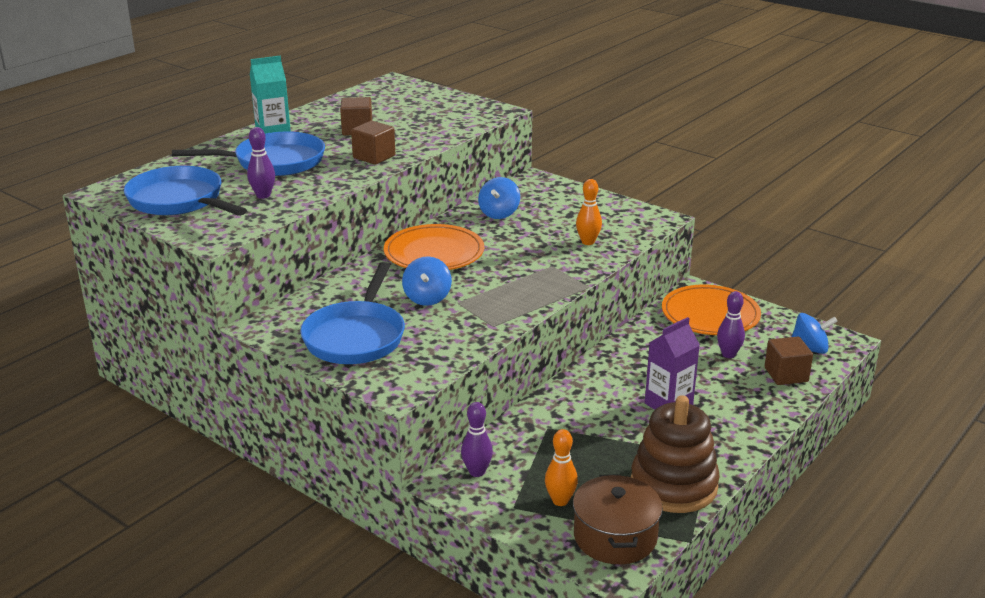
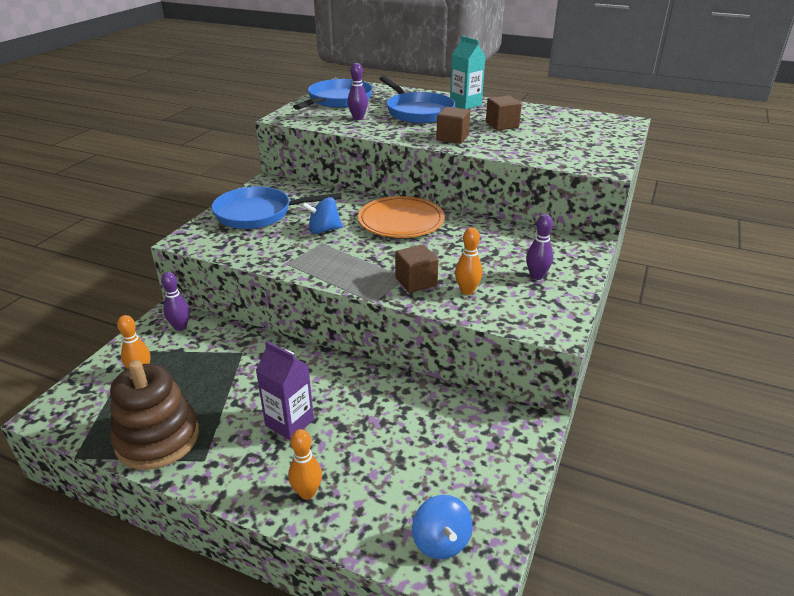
camera: 75 degrees right, 5 degrees up
(499, 214) = (495, 238): blue spinning top -> none
(615, 537) = (89, 409): brown pot -> none
(710, 315) = (482, 440): orange plate -> none
(728, 354) = (400, 462): purple bowling pin -> purple bowling pin (536, 276)
(756, 402) = (307, 493): none -> orange bowling pin
(786, 375) = (372, 518): brown cube -> brown cube (416, 282)

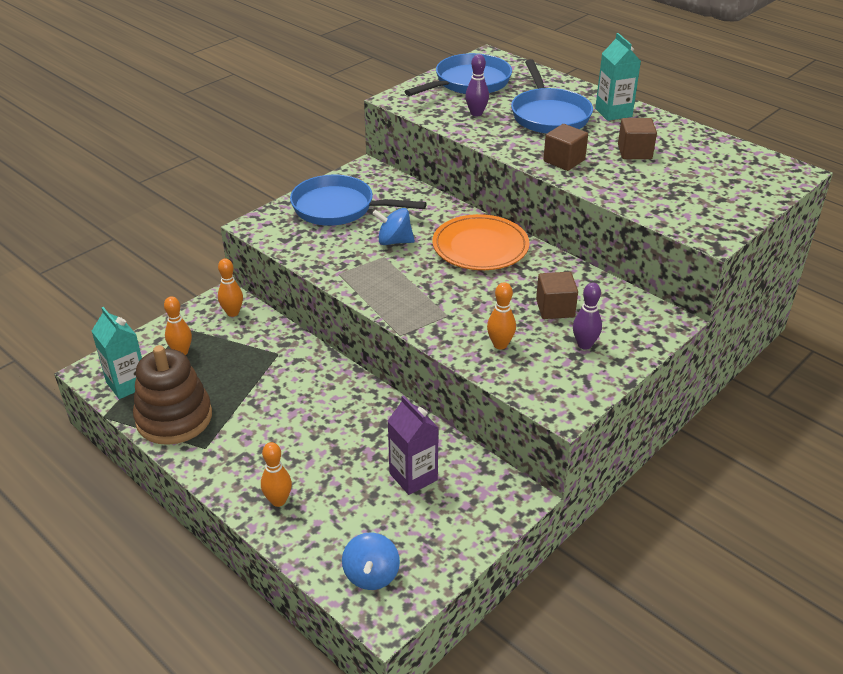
camera: 20 degrees right, 5 degrees up
(91, 417) = (127, 384): none -> turquoise carton
(180, 327) = (232, 313): purple bowling pin -> orange bowling pin
(289, 423) = (291, 434): purple carton -> purple carton (413, 477)
(416, 282) = (454, 322): brown cube -> brown cube (555, 308)

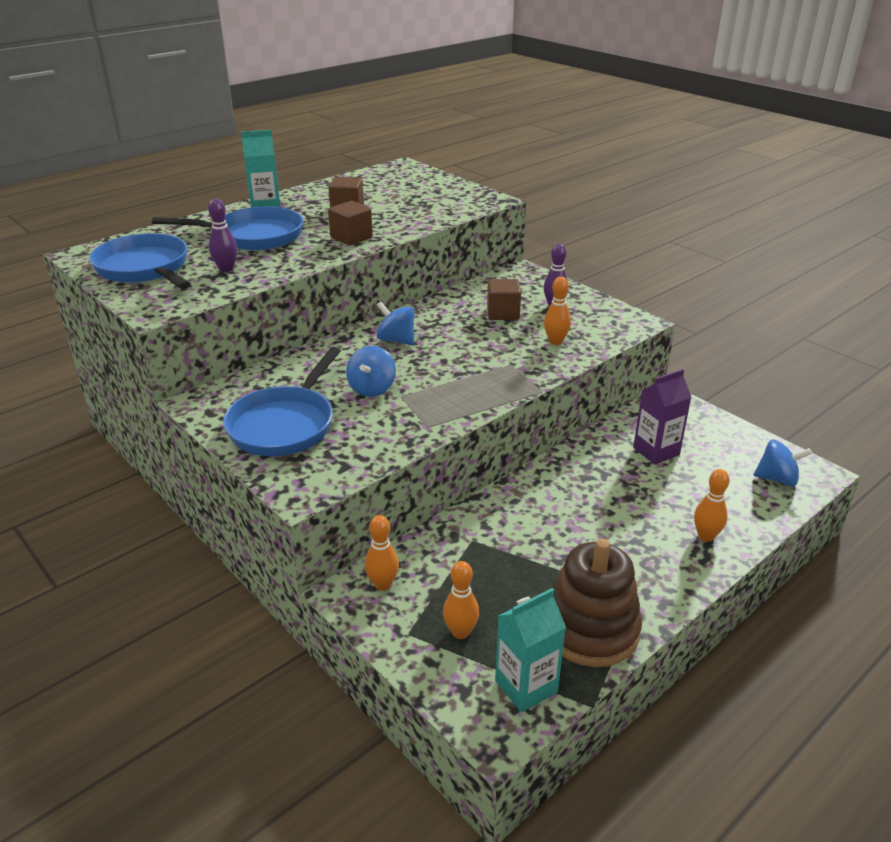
camera: 85 degrees left, 5 degrees down
(480, 247) = (396, 340): orange plate -> blue spinning top

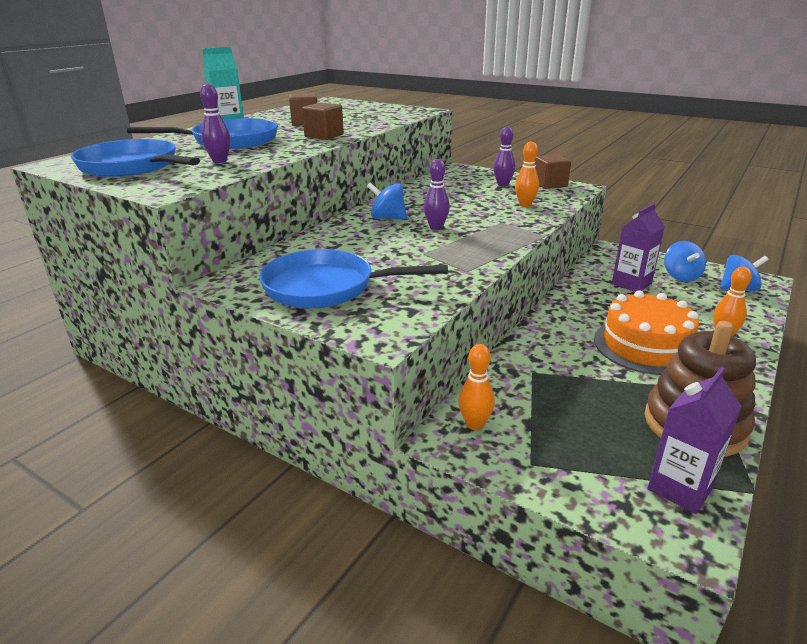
camera: 15 degrees left, 5 degrees down
(284, 424) = (326, 287): blue pan -> blue pan turned 90 degrees clockwise
(372, 388) = (392, 251): blue spinning top -> blue spinning top (681, 276)
(437, 361) = (436, 227): none -> purple bowling pin
(460, 632) = (580, 452): orange bowling pin -> none
(503, 313) = (465, 193): brown cube -> brown cube (550, 184)
(526, 686) = (680, 488): turquoise carton -> purple carton
(610, 532) = (645, 346): none -> orange cake

